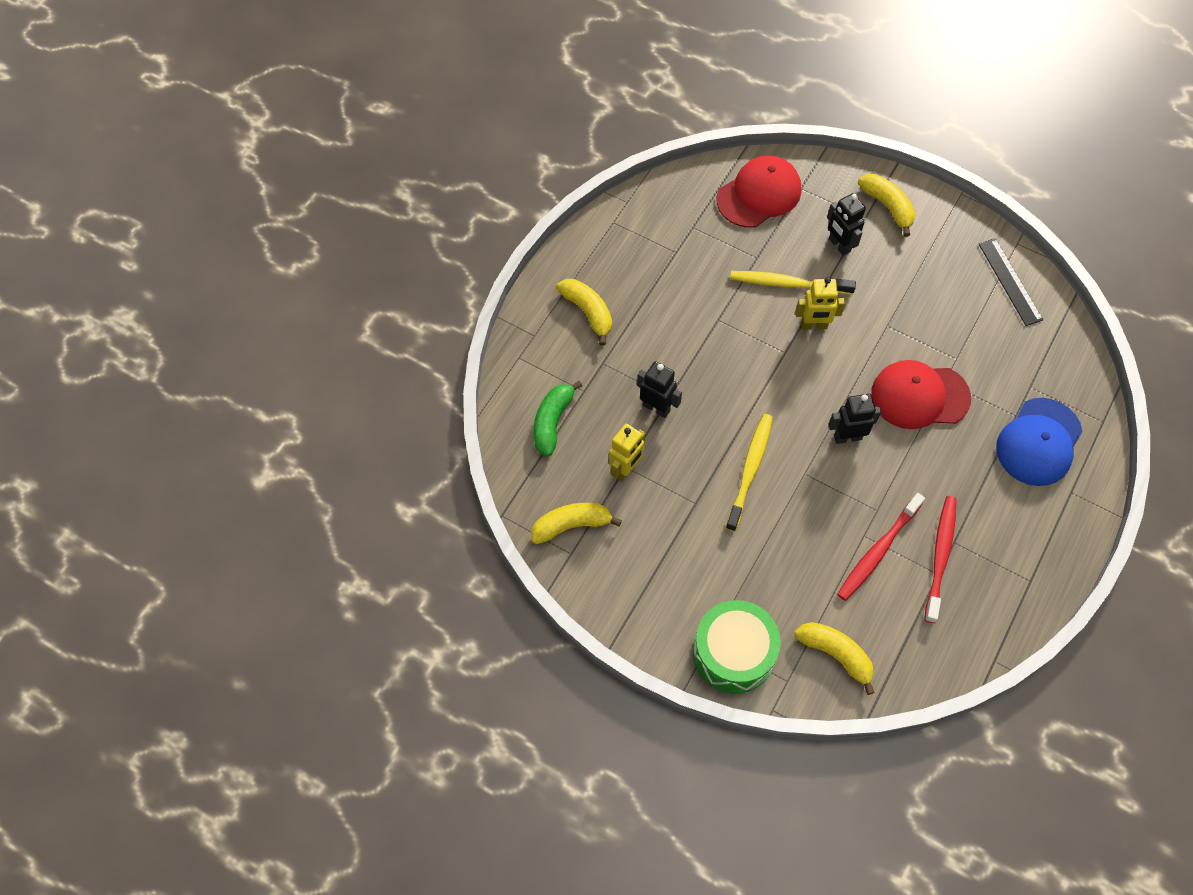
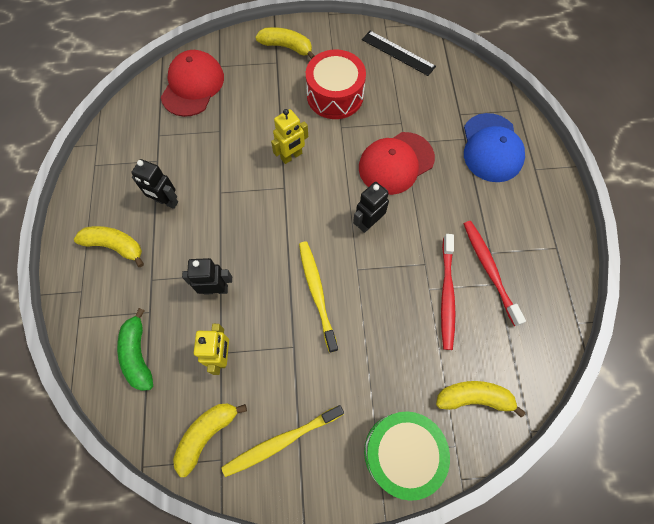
camera: 35 degrees left, 5 degrees up
(787, 284) = (254, 137): yellow toothbrush -> yellow toothbrush (280, 441)
(839, 245) = (271, 90): black robot -> black robot (166, 202)
(904, 288) = (335, 95): none -> red drum

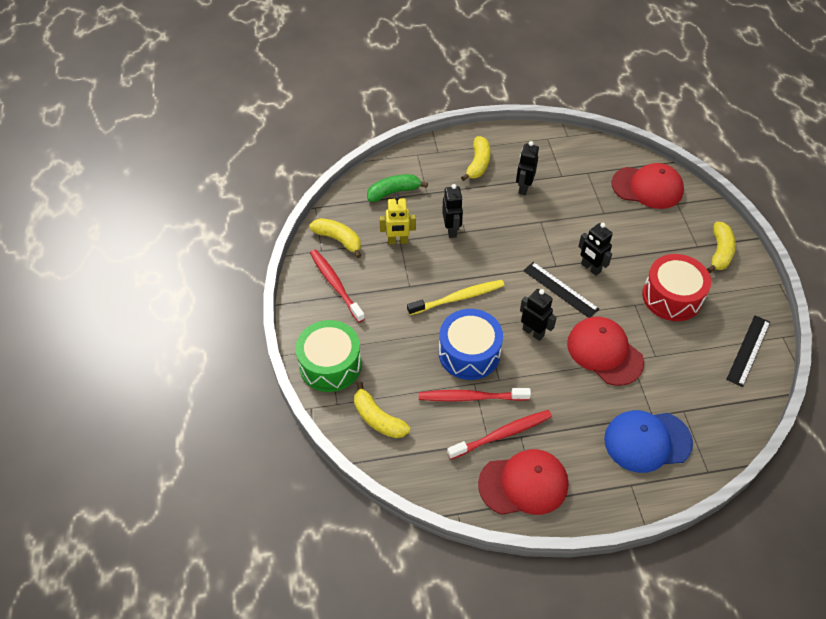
camera: 85 degrees right, 15 degrees down
(280, 441) = (335, 284): yellow toothbrush -> red toothbrush
(291, 156) = (590, 268): yellow robot -> black robot
(316, 188) = (560, 289): none -> black ruler
(391, 290) = (469, 353): none -> blue drum
(474, 397) = (378, 418): yellow banana -> yellow banana turned 135 degrees clockwise
(542, 258) = (523, 484): none -> red cap

